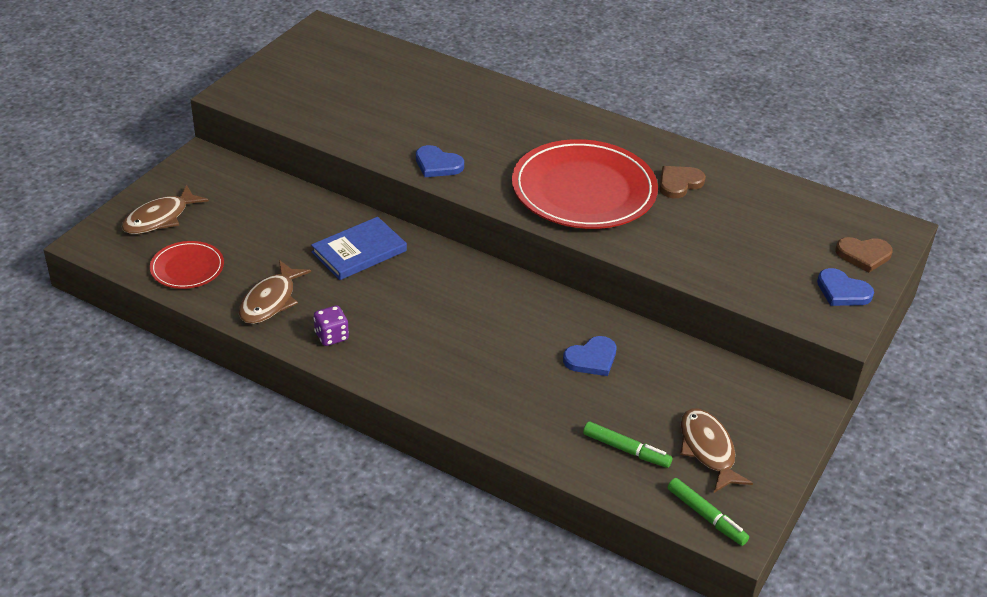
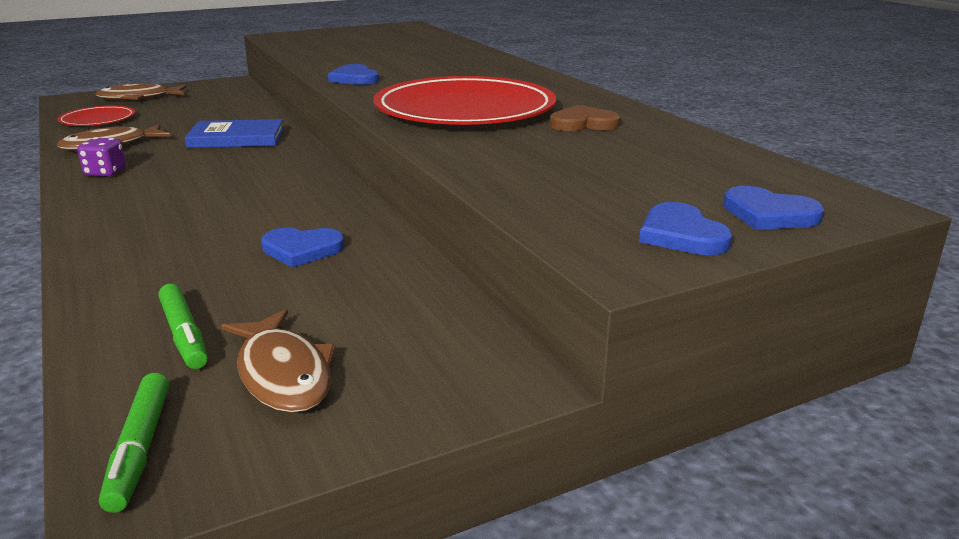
camera: 35 degrees right, 15 degrees down
(708, 450) = (283, 374): brown fish -> brown fish turned 135 degrees clockwise
(863, 255) = (769, 214): brown heart -> blue heart

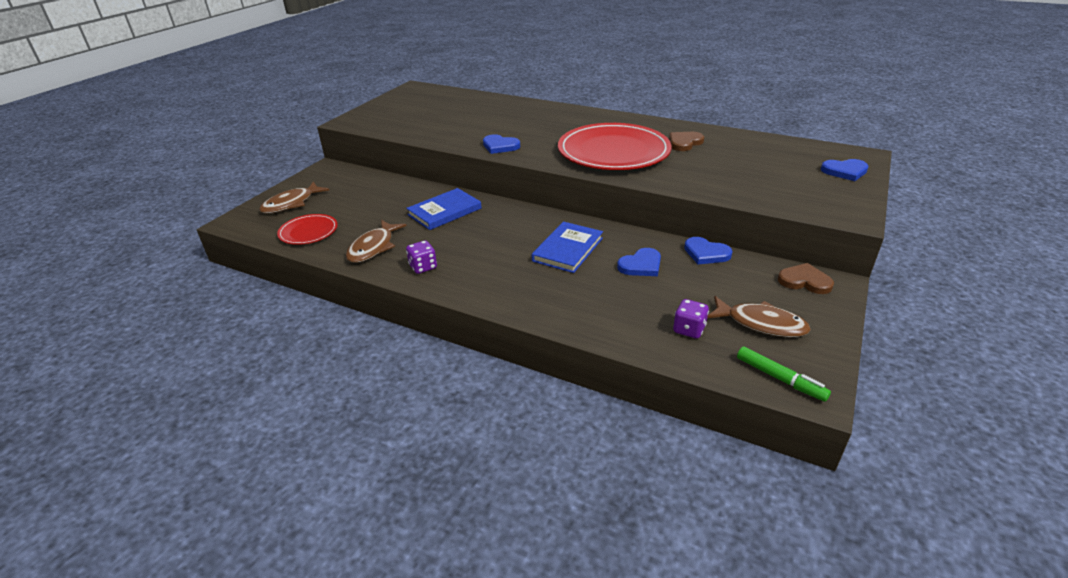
camera: 35 degrees left, 10 degrees up
(184, 335) = (689, 329): green marker -> purple dice
(264, 206) = (567, 249): none -> blue book
(472, 356) = (804, 281): none -> brown heart
(681, 235) = (840, 194): blue heart -> blue heart (706, 253)

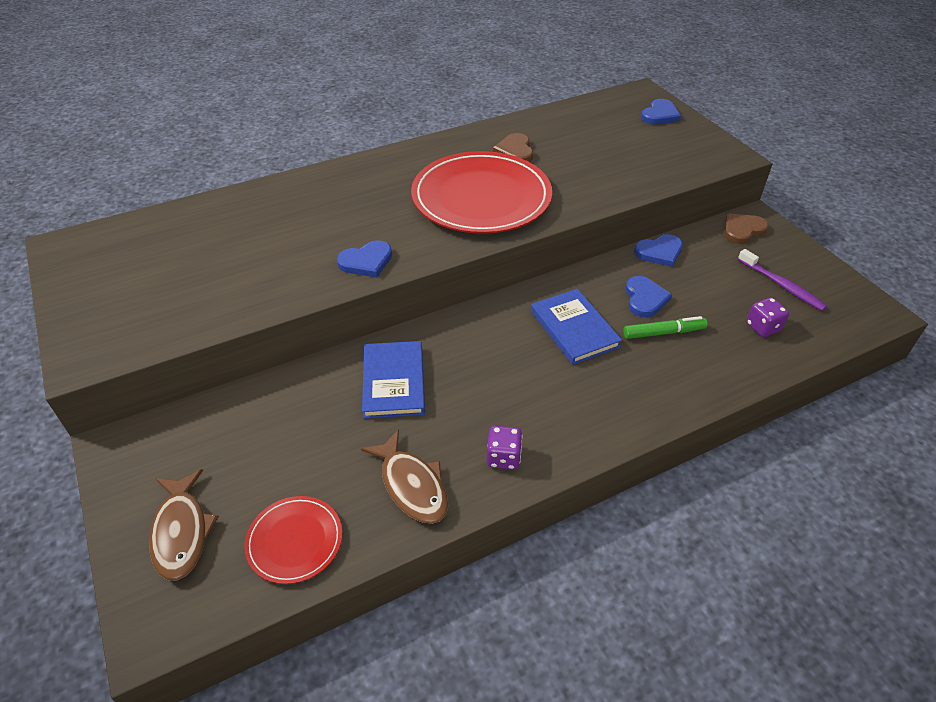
camera: 55 degrees left, 10 degrees up
(761, 323) = (782, 285): brown fish -> purple toothbrush
(780, 378) = (854, 318): green marker -> green marker (663, 332)

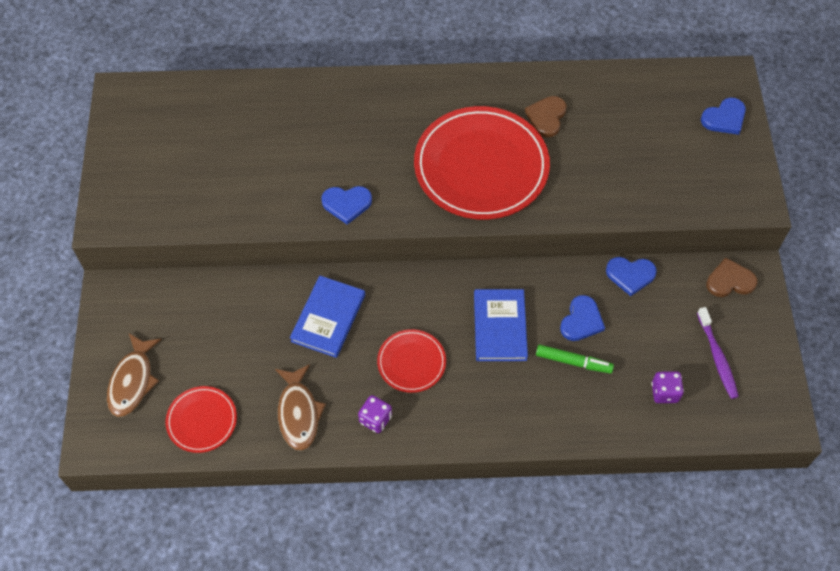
camera: 25 degrees right, 15 degrees up
(507, 389) = (411, 362): none -> red plate

